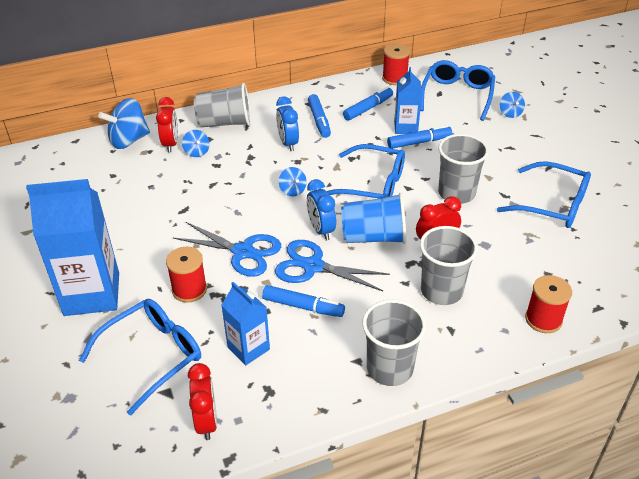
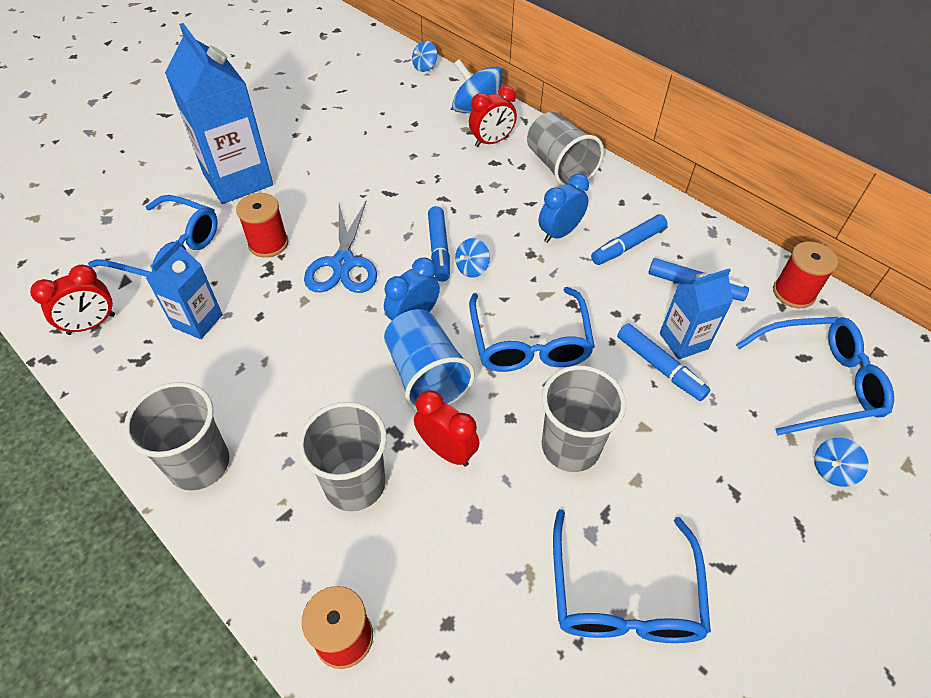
camera: 65 degrees right, 10 degrees up
(197, 152) = (491, 165): blue spinning top -> blue spinning top (425, 67)
(303, 306) = (275, 346): blue marker -> blue marker (439, 249)
(313, 266) = (345, 333): blue scissors -> none

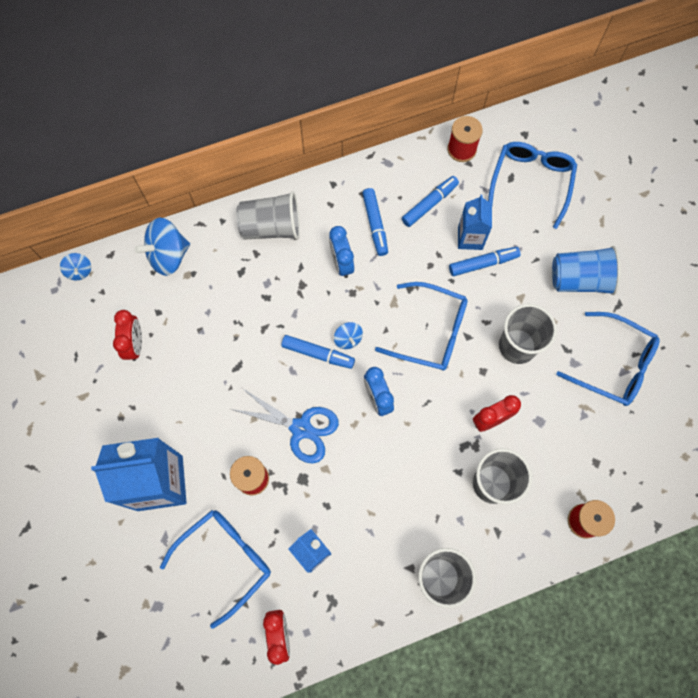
camera: 65 degrees left, 20 degrees up
(426, 376) = (430, 409): blue cup -> blue cup (580, 279)
(491, 142) = (215, 262): red clock -> red clock (135, 344)
(832, 470) = (587, 215): blue spinning top -> none

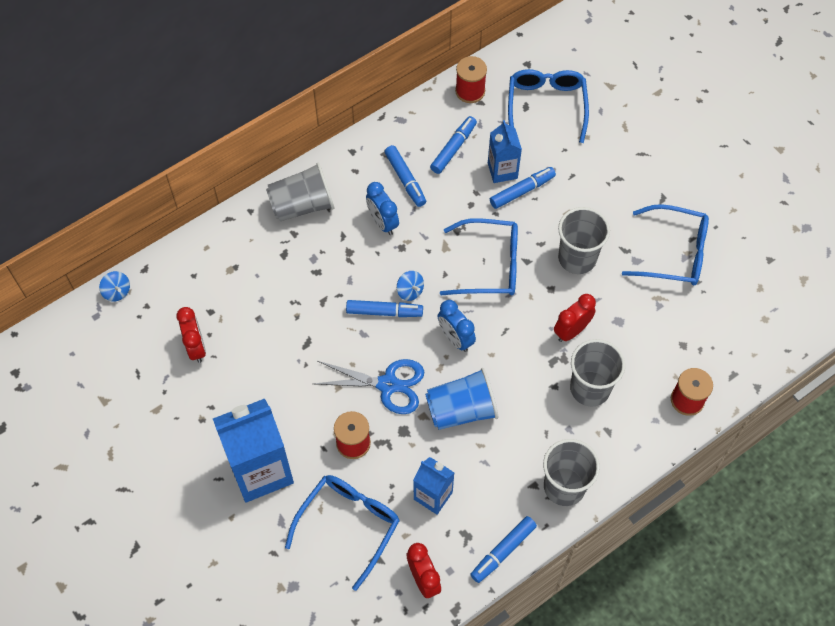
camera: 15 degrees left, 10 degrees down
(168, 255) = (205, 256): blue spinning top -> none
(362, 627) = (503, 551): none -> blue marker
(580, 279) = (619, 184): blue cup -> blue cup (461, 410)

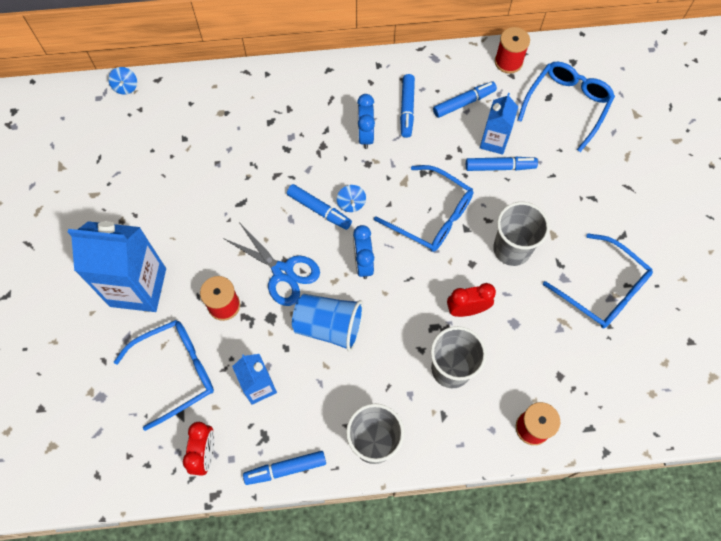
camera: 30 degrees right, 5 degrees up
(196, 347) = (155, 161): red clock -> none
(302, 205) = (310, 89): grey cup -> none

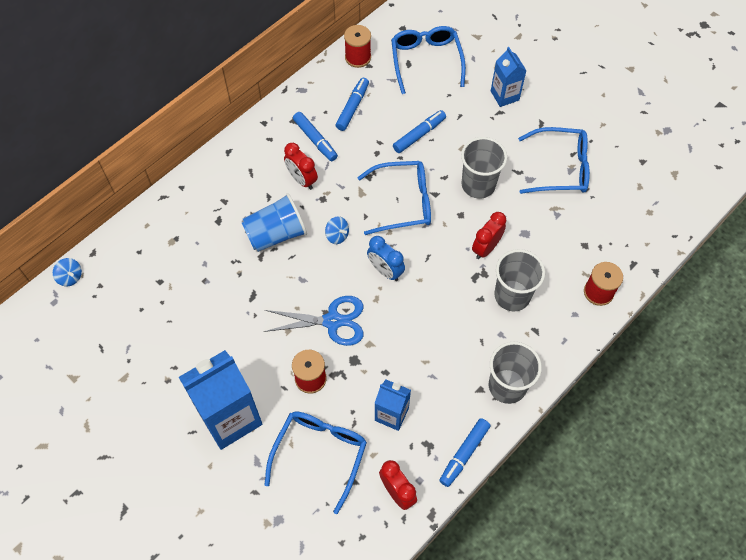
camera: 40 degrees left, 5 degrees down
(319, 210) = (317, 257): blue marker -> none
(329, 326) = (402, 333): blue cup -> blue cup (276, 234)
(365, 135) = (302, 180): blue clock -> red clock
(494, 141) = (399, 120): blue carton -> blue carton (504, 95)

